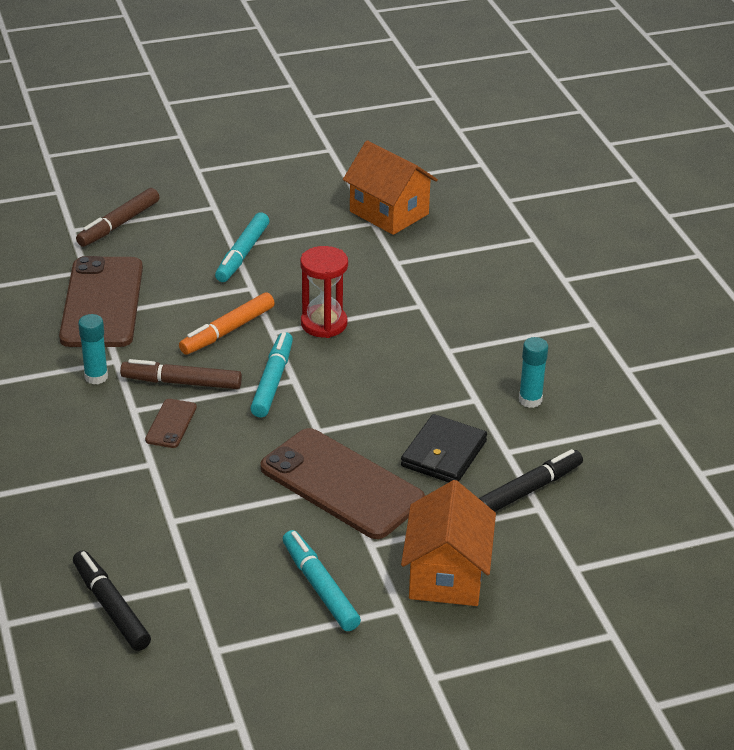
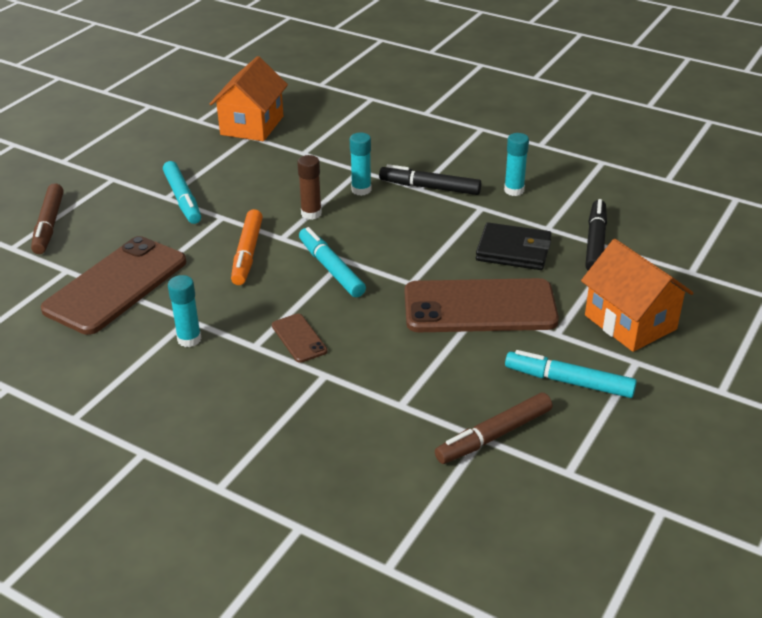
camera: 40 degrees left, 0 degrees up
(102, 303) = (116, 285): brown phone -> brown phone turned 75 degrees clockwise
(111, 607) = (450, 495): black marker -> black marker (430, 187)
(181, 382) = (264, 306): brown marker -> brown marker (494, 436)
(324, 324) = (311, 214): red hourglass -> brown glue stick
(389, 213) = (252, 125): orange house -> orange house turned 75 degrees counterclockwise
(395, 325) = (361, 190): none -> turquoise glue stick
(444, 454) = (513, 250): black wallet -> black wallet turned 60 degrees counterclockwise

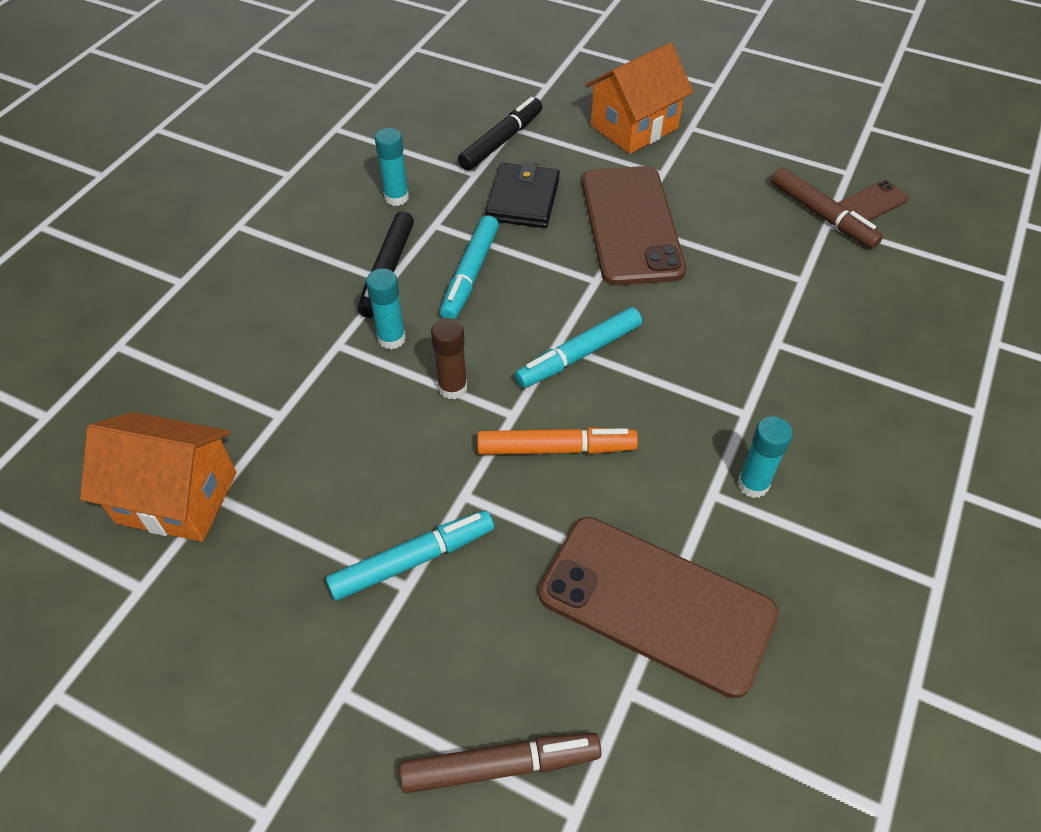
camera: 95 degrees left, 15 degrees up
(299, 338) = (721, 372): brown phone -> brown phone (872, 203)
(569, 381) = (732, 168): turquoise marker -> turquoise marker (470, 274)
(595, 242) = (501, 141): black marker -> black marker turned 120 degrees clockwise

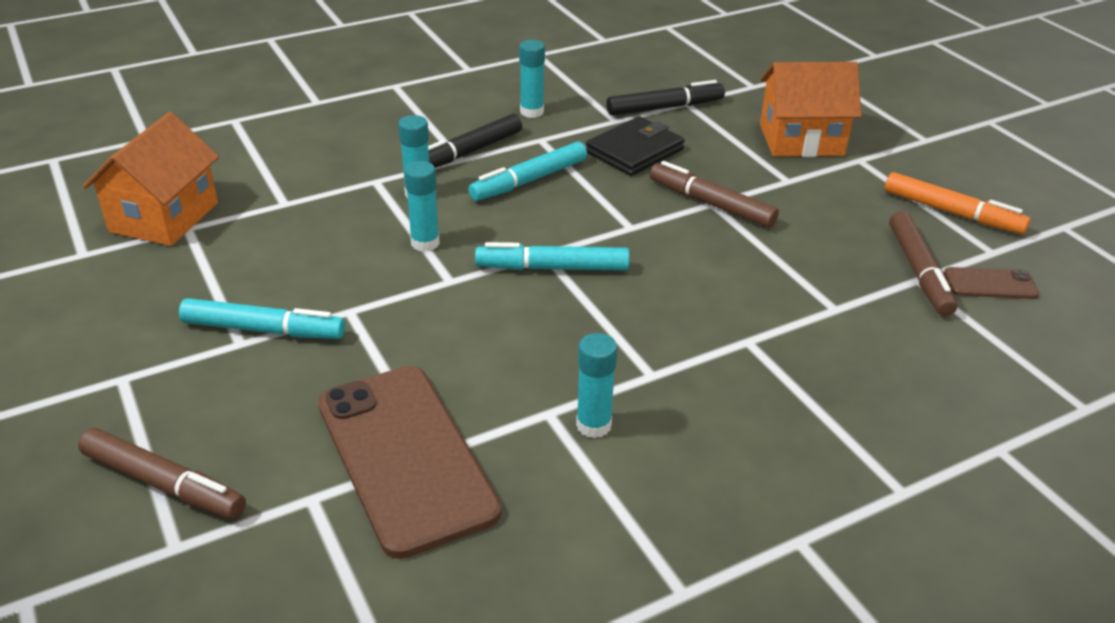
camera: 35 degrees right, 15 degrees down
(177, 497) = (164, 217): orange house -> orange house turned 60 degrees clockwise
(452, 388) = (425, 243): brown glue stick -> turquoise glue stick
(556, 449) = (455, 318): orange marker -> orange marker (952, 213)
(631, 225) = (711, 204): brown phone -> brown marker

